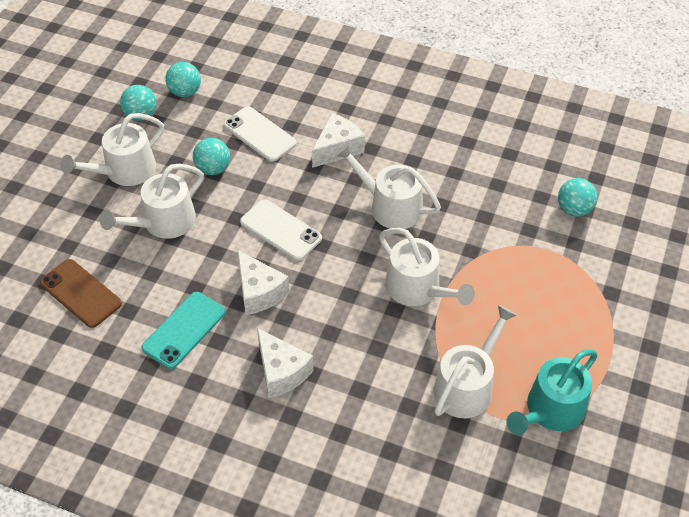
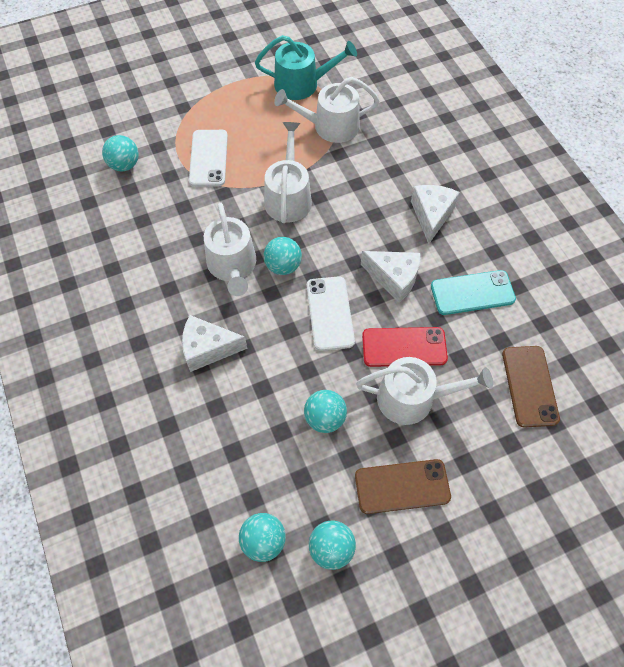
camera: 135 degrees left, 10 degrees up
(125, 171) = (402, 486): white watering can -> brown phone
(201, 249) = (404, 347): none -> red phone
(259, 134) = (251, 421): white phone -> white phone (208, 158)
(259, 292) = (394, 278): white cheese -> white cheese turned 105 degrees clockwise
(354, 235) = (283, 266): none -> turquoise ball

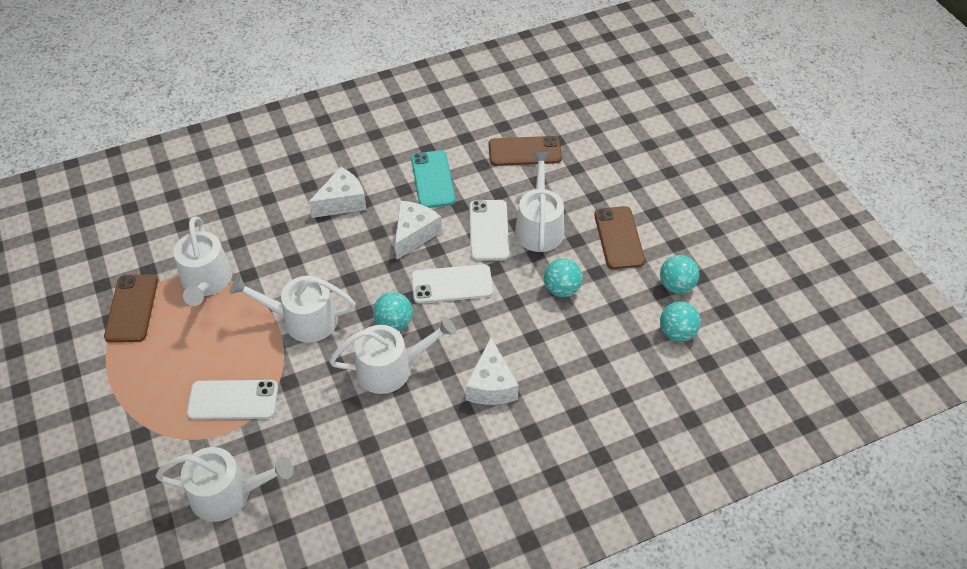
camera: 90 degrees left, 10 degrees down
(124, 165) = (228, 493): turquoise ball -> white watering can
(302, 84) = (132, 308): turquoise watering can -> brown phone
(404, 347) = (489, 230): red phone -> white phone
(431, 215) = (342, 202): white cheese -> white cheese turned 135 degrees clockwise

